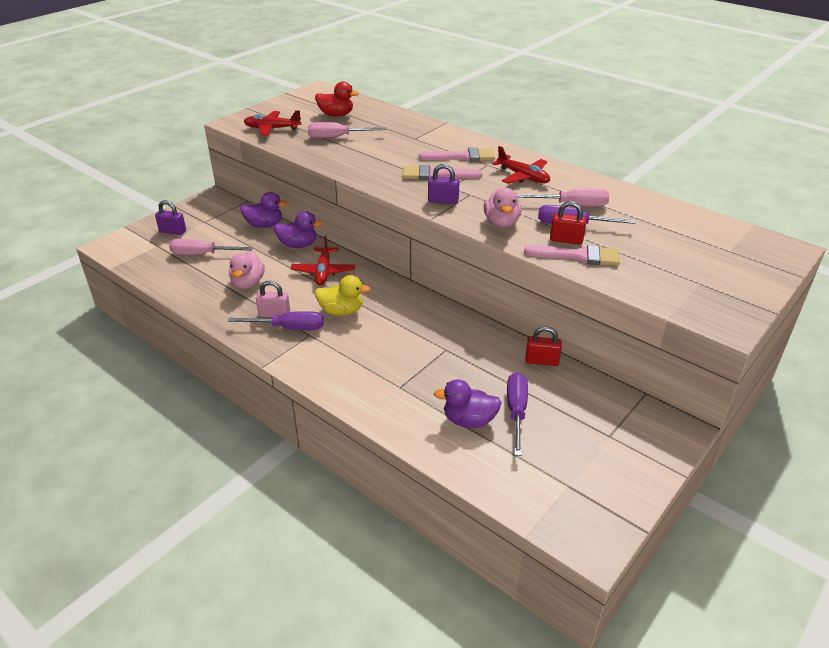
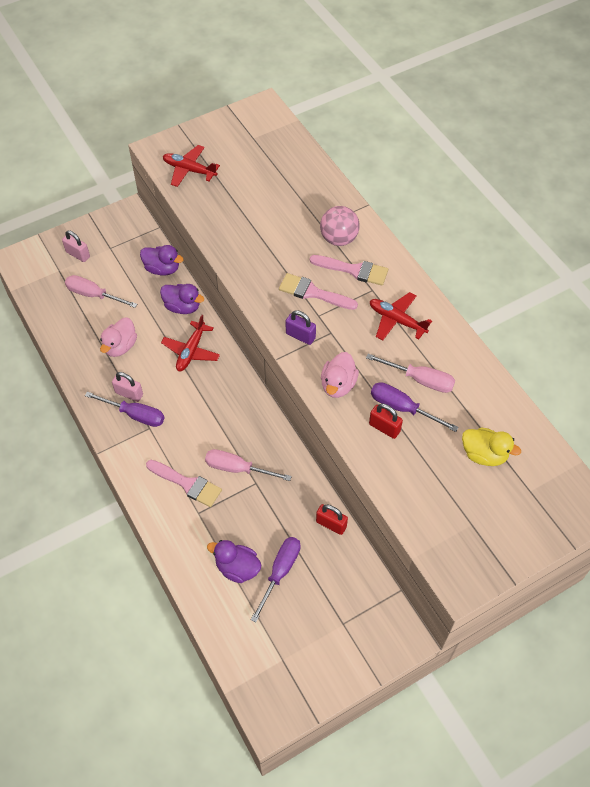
camera: 20 degrees right, 20 degrees up
(172, 231) = (78, 254): purple padlock -> pink padlock
(336, 115) = (261, 162): red duck -> none
(337, 137) = (246, 203): pink screwdriver -> pink screwdriver (237, 468)
(341, 311) = (187, 408): yellow duck -> yellow duck (484, 454)
(435, 143) = (339, 239): none -> pink ball
(523, 176) = (396, 320): red plane -> red plane turned 150 degrees clockwise
(578, 256) = (382, 453): pink brush -> pink brush (187, 484)

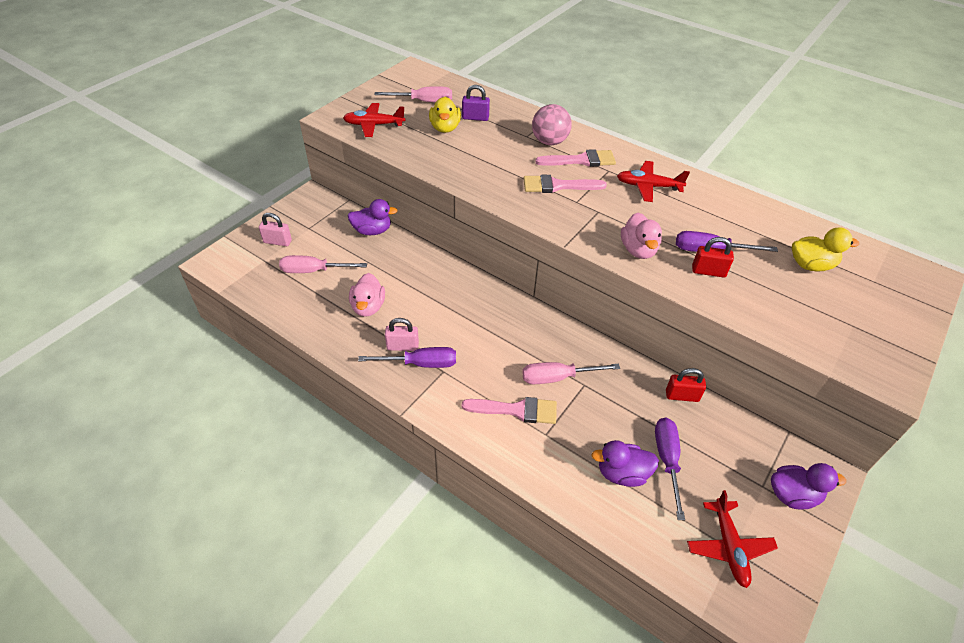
camera: 25 degrees left, 10 degrees down
(182, 307) = (412, 256): purple duck -> purple duck (793, 495)
(191, 351) = (444, 290): red plane -> red plane (728, 547)
(251, 193) = (445, 128): none -> yellow duck
(300, 336) = (572, 221): purple padlock -> purple padlock (475, 118)
(420, 379) = (706, 224): pink screwdriver -> pink screwdriver (424, 101)

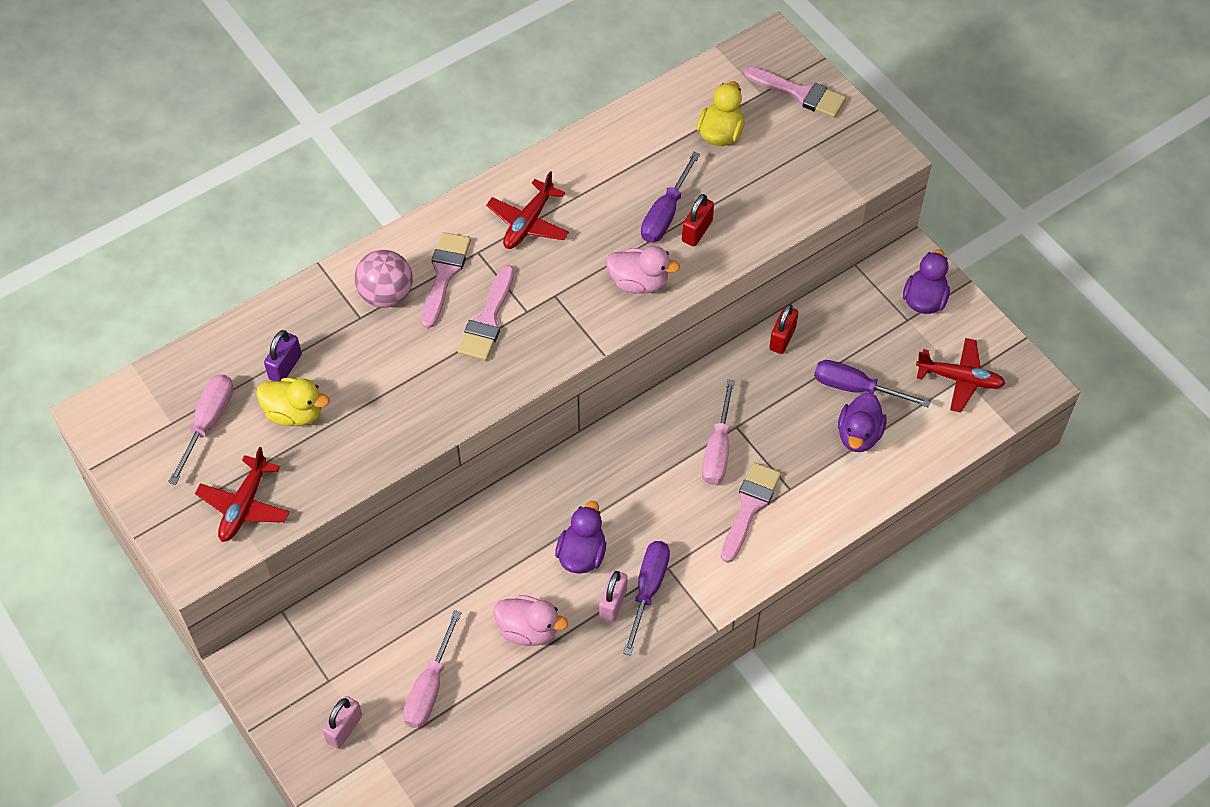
camera: 70 degrees left, 10 degrees up
(372, 231) = (372, 593): purple duck -> purple duck (582, 554)
(897, 305) = (800, 93): none -> pink brush

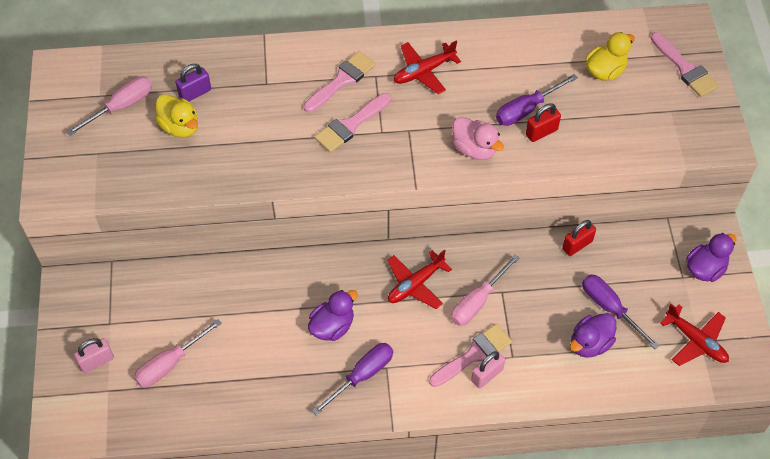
camera: 30 degrees right, 0 degrees up
(244, 506) = (106, 172): red plane -> red plane (415, 284)
(386, 295) = (293, 76): pink ball -> none
(528, 630) = (261, 360): pink duck -> none
(613, 603) = (331, 372): pink padlock -> pink padlock (487, 375)

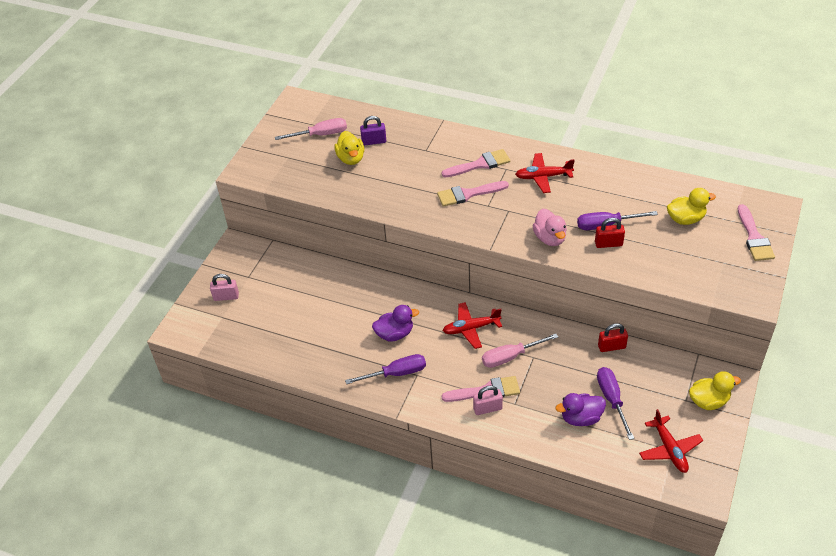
camera: 30 degrees right, 10 degrees down
(170, 364) = (271, 316): pink screwdriver -> none
(705, 269) = (708, 401): purple duck -> yellow duck

